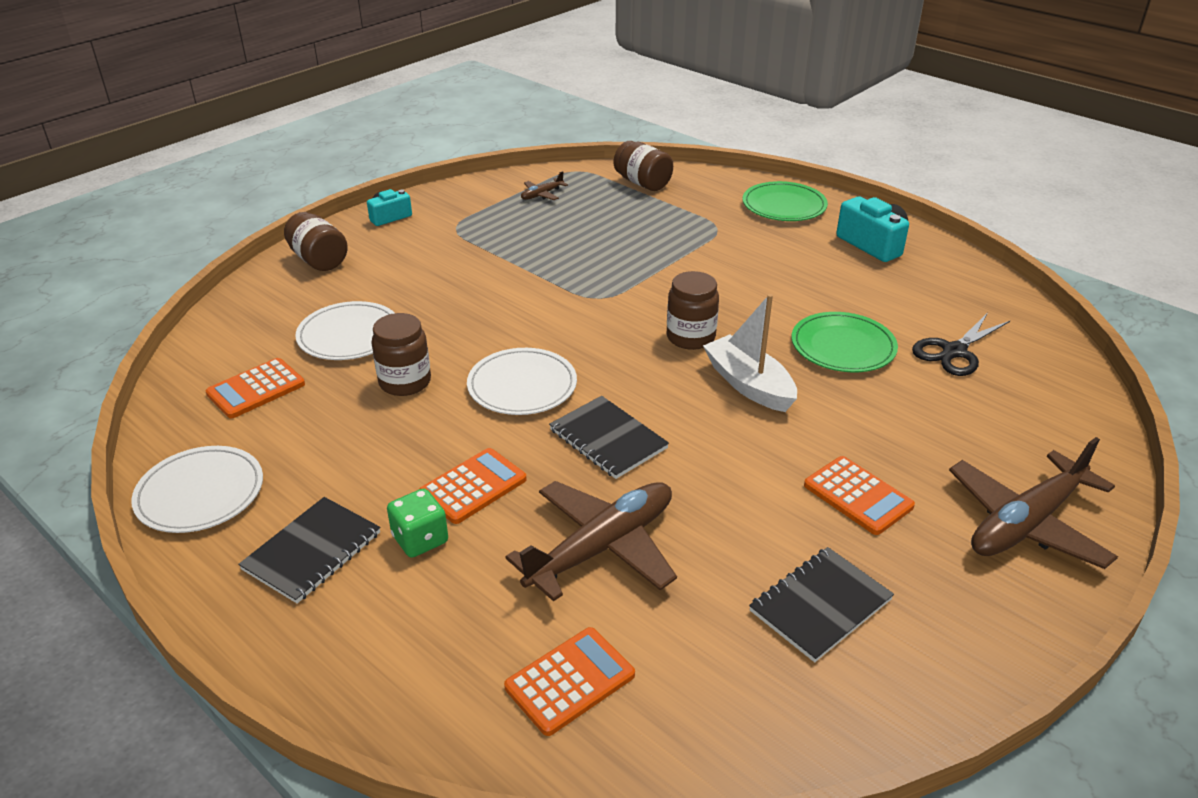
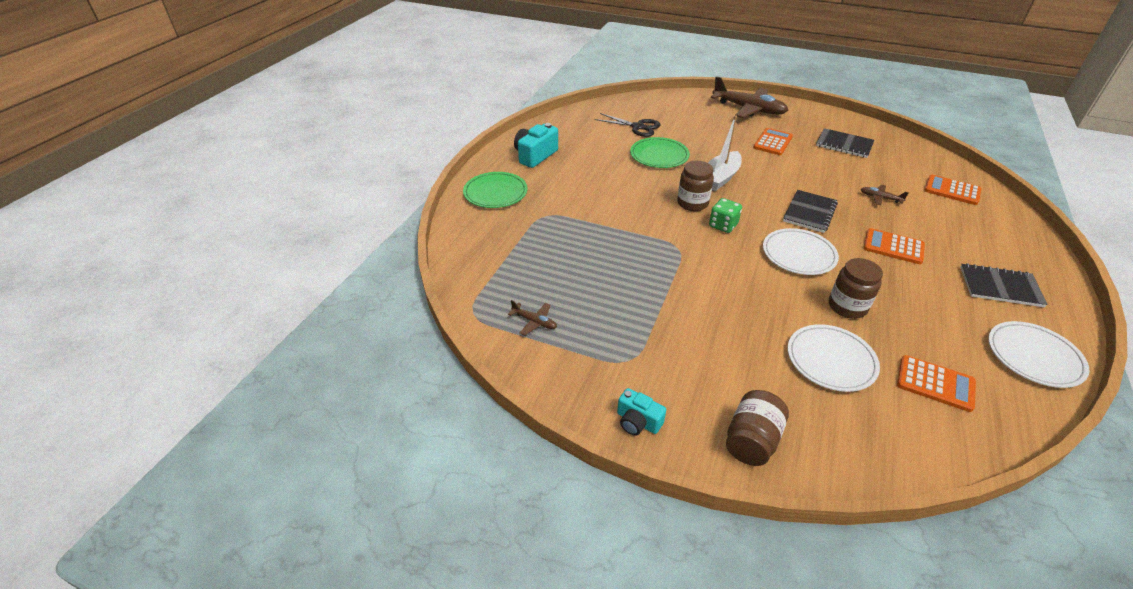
camera: 110 degrees left, 5 degrees up
(420, 539) = (945, 252): green dice -> green dice (723, 225)
(602, 547) = (880, 198): brown plane -> brown plane, size x0.44
(642, 183) = (484, 266): brown jar -> none

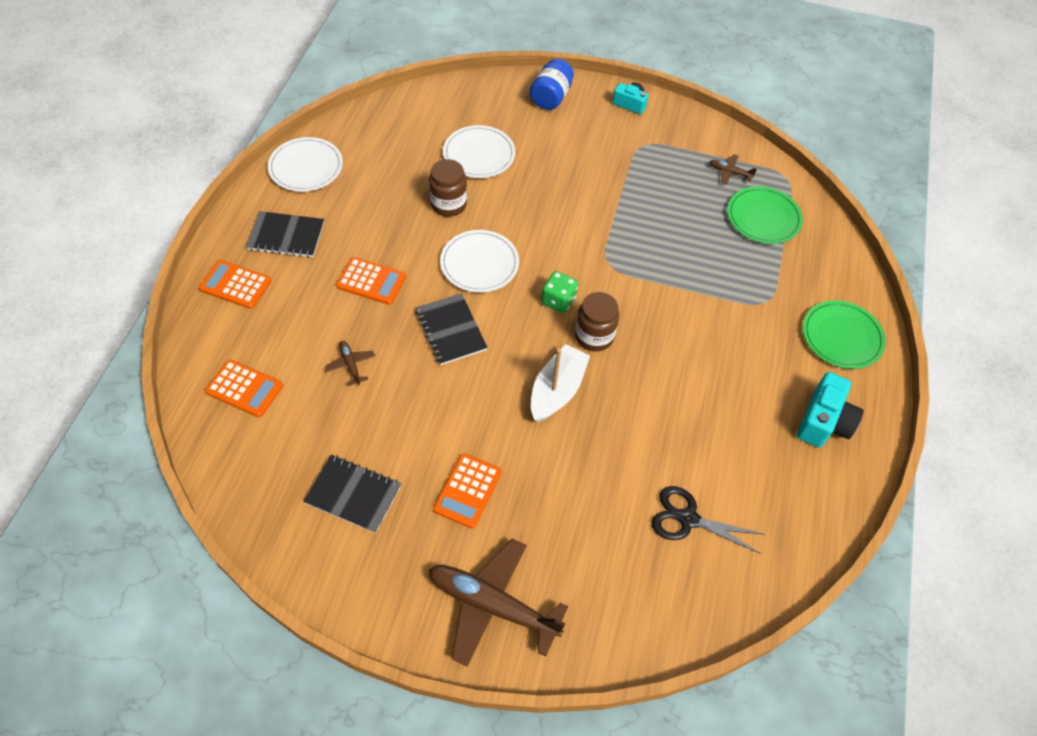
camera: 170 degrees right, 15 degrees up
(659, 155) = (644, 438): green plate -> green plate (763, 218)
(751, 440) = (551, 97): brown jar -> blue jar
(809, 212) = (451, 330): black notebook -> black notebook turned 45 degrees counterclockwise
(880, 198) = (350, 365): brown plane -> brown plane turned 135 degrees counterclockwise
(935, 383) = (402, 141): orange calculator -> orange calculator (235, 285)

